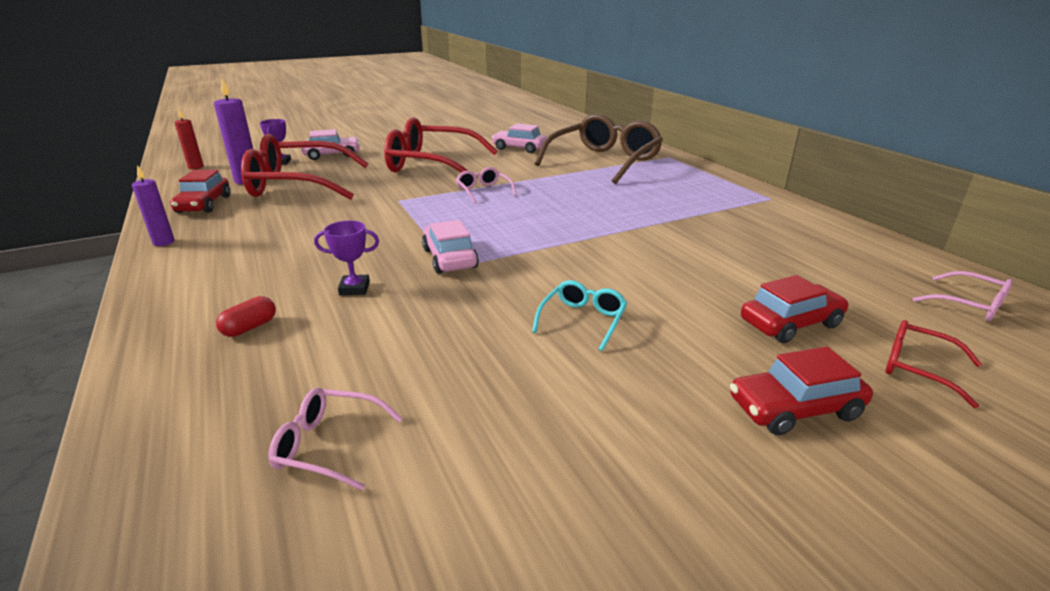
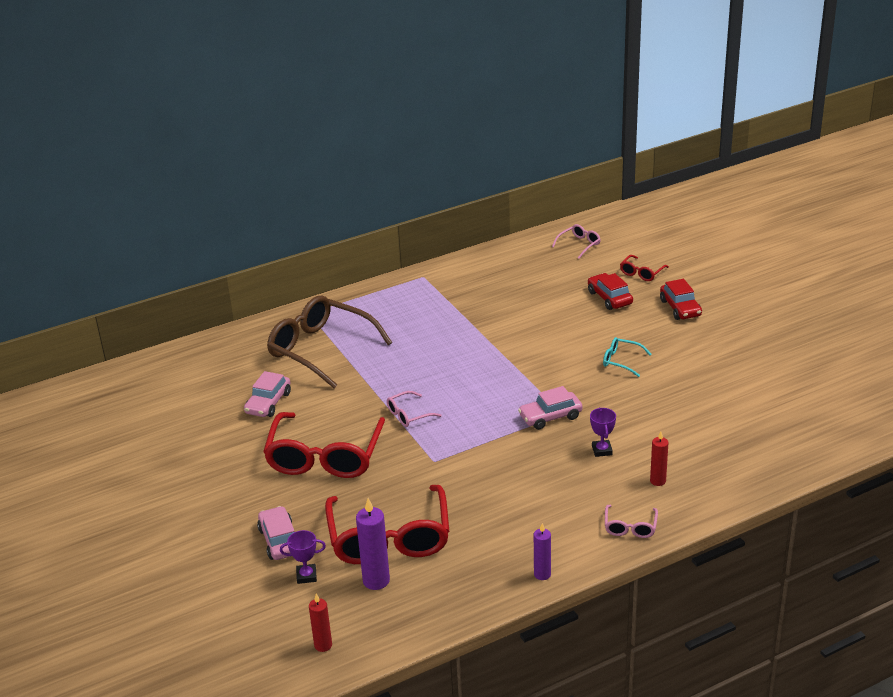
camera: 90 degrees left, 5 degrees up
(204, 204) = (450, 586): red car -> none
(250, 327) = (658, 481): red capsule -> red candle
(328, 445) = (742, 427): pink glasses -> pink glasses (630, 527)

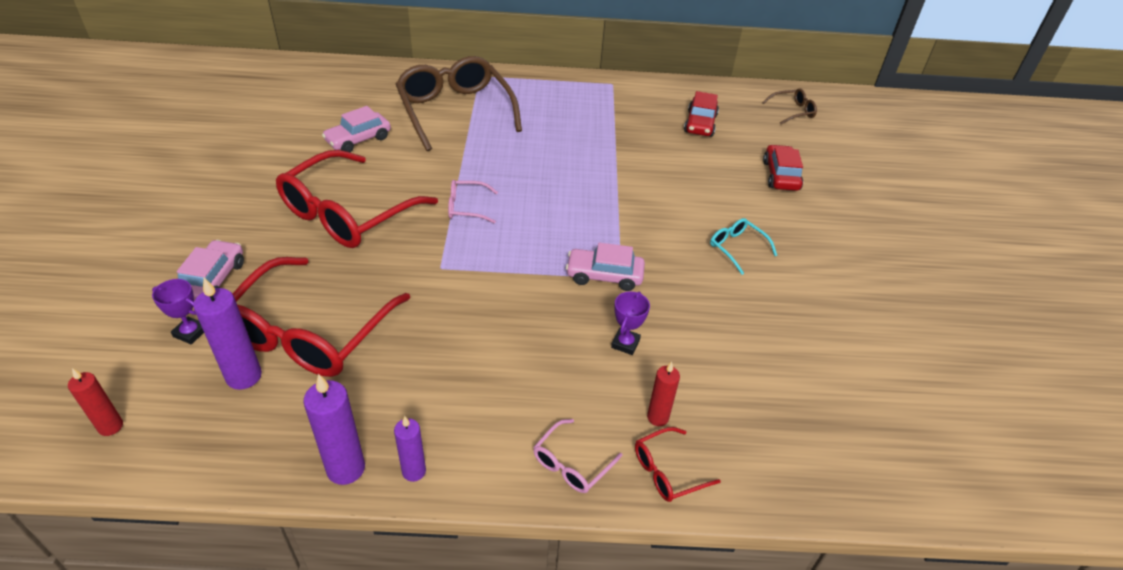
camera: 25 degrees right, 10 degrees up
(500, 592) = (346, 468): none -> purple candle
(579, 245) = (792, 111): pink glasses -> brown glasses
(641, 273) = (837, 164): red glasses -> red glasses (667, 471)
(680, 308) = (853, 218): red car -> red car (700, 124)

